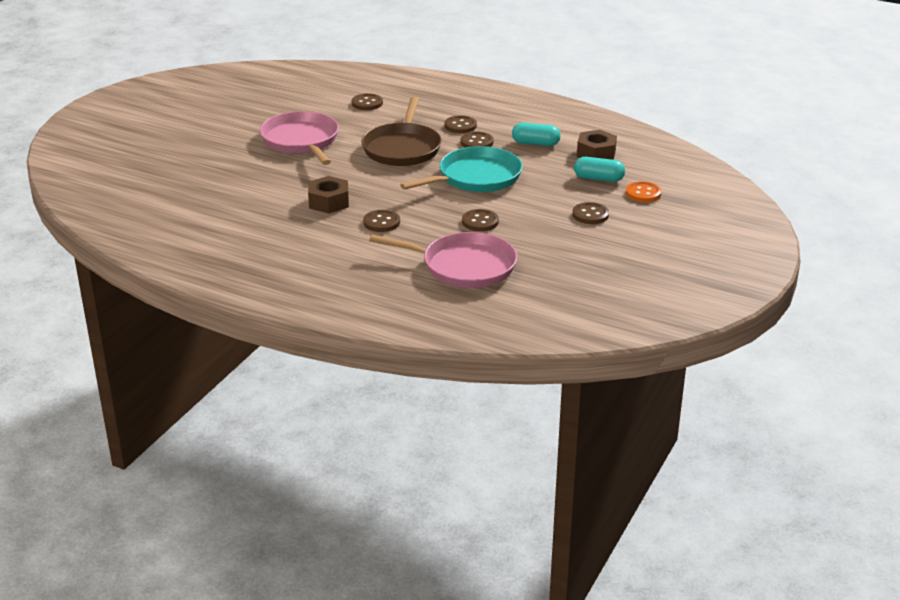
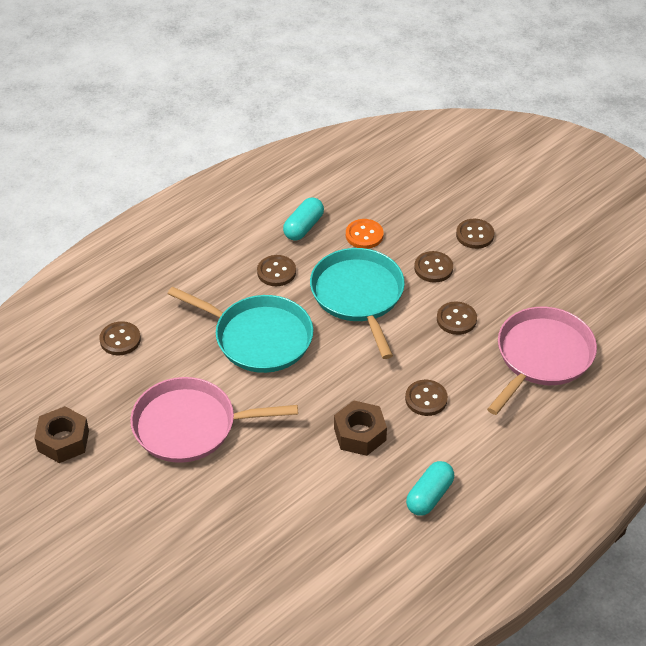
camera: 70 degrees left, 15 degrees up
(402, 148) = (258, 338): brown pan -> turquoise pan
(460, 126) = (228, 274): brown button -> brown button (433, 268)
(596, 154) = (349, 190): brown nut -> brown nut (63, 441)
(598, 179) = (404, 206): turquoise capsule -> turquoise capsule (429, 496)
(643, 193) = (448, 185): orange button -> orange button (364, 235)

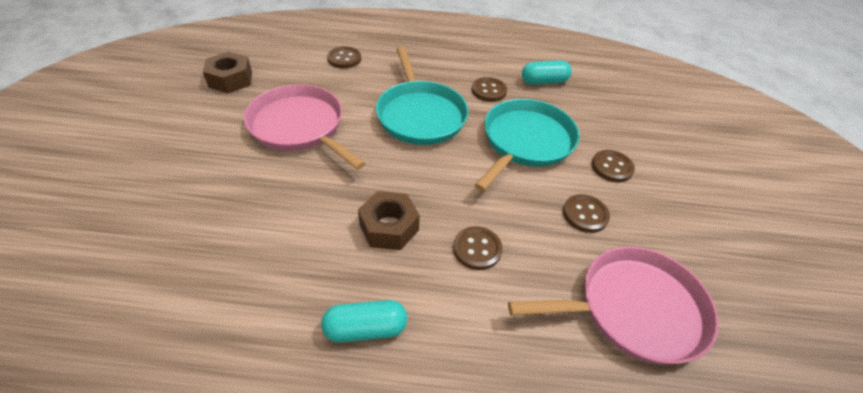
camera: 45 degrees right, 0 degrees up
(364, 235) = (582, 112): orange button -> none
(475, 235) = (679, 171): brown button -> none

